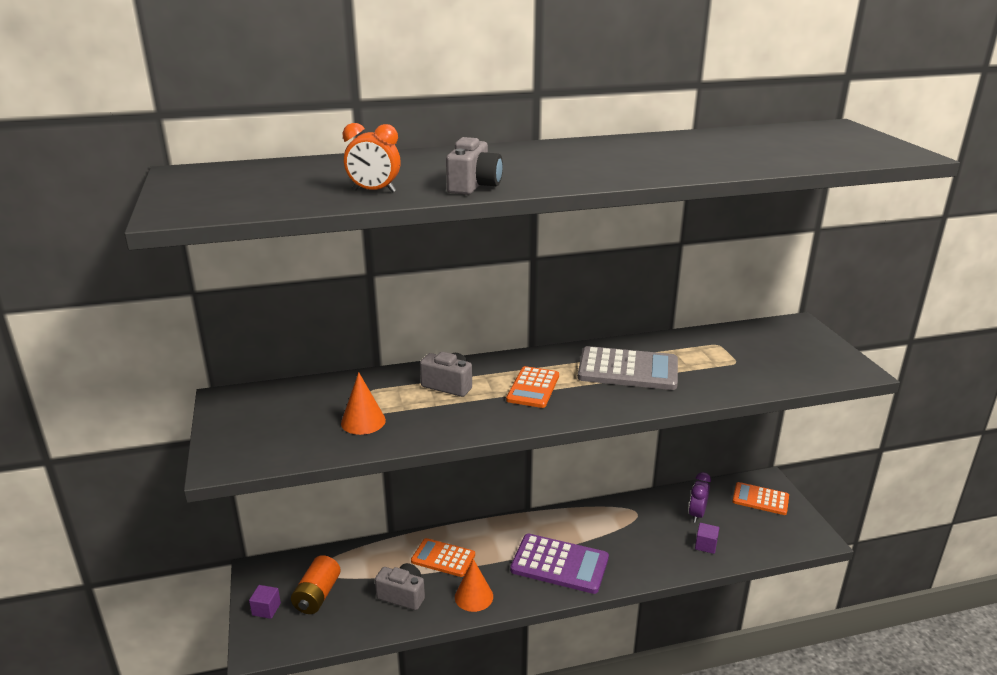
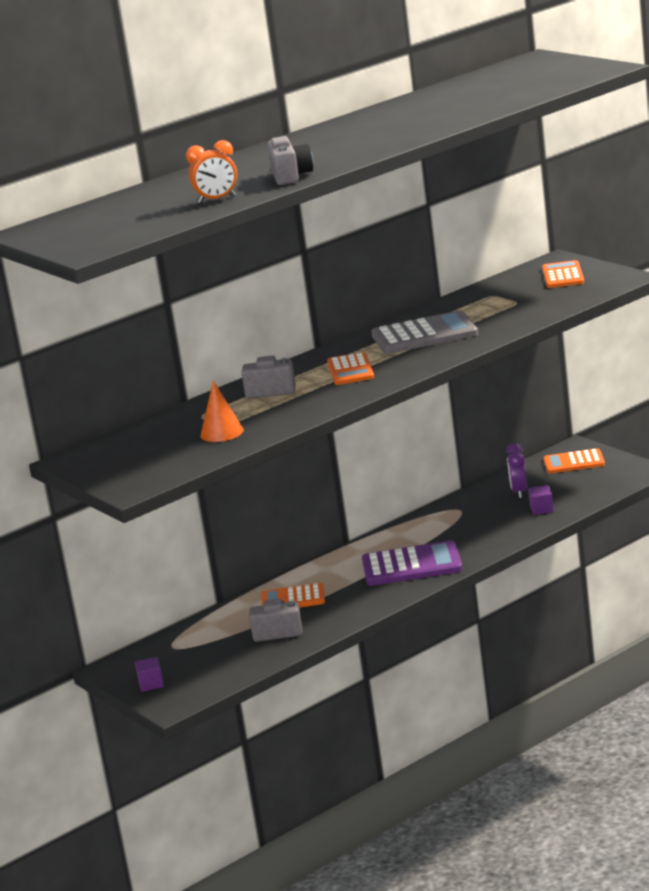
camera: 20 degrees left, 5 degrees down
(317, 595) = (192, 660): orange battery -> none
(474, 596) = (347, 610): orange cone -> none
(796, 345) = (563, 276): none -> orange calculator

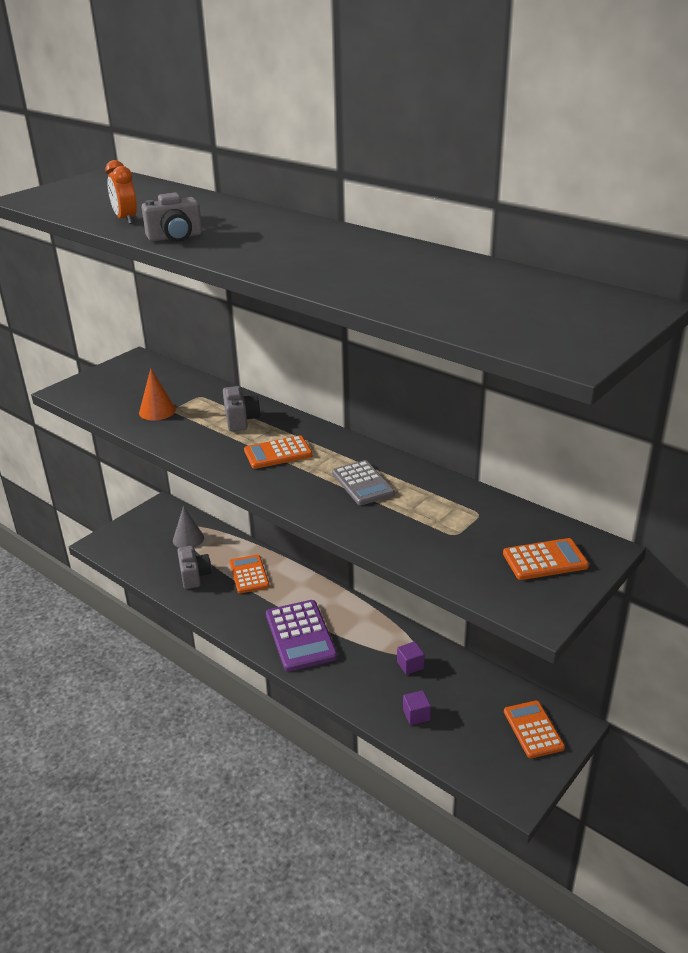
camera: 75 degrees right, 10 degrees up
(151, 684) = (132, 528): purple cube -> purple cube (410, 665)
(199, 642) = (188, 539): none -> grey cone
(424, 335) = (363, 483): grey calculator -> grey calculator, size x0.65
(519, 492) = (455, 692): purple clock -> none

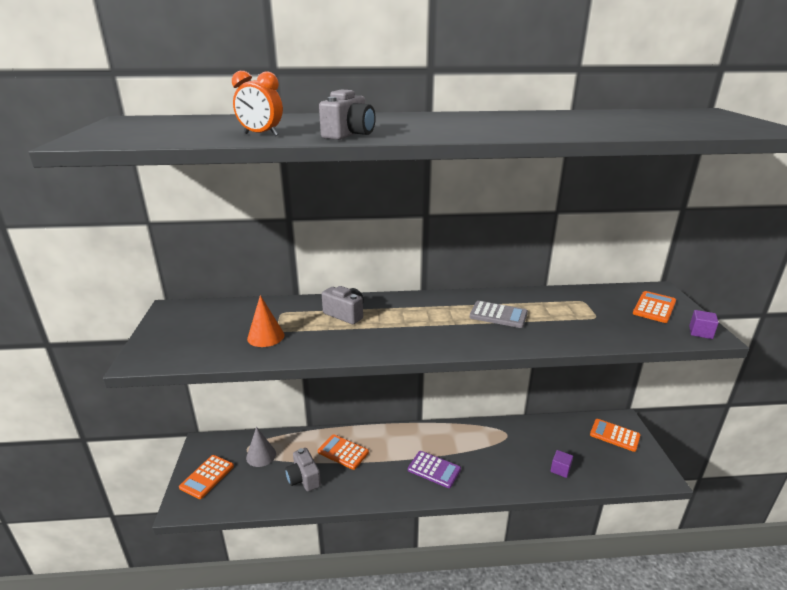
camera: 45 degrees left, 5 degrees down
(194, 576) = (303, 478): grey camera -> grey camera turned 150 degrees counterclockwise
(278, 453) = (413, 322): orange calculator -> orange calculator (207, 477)
(300, 636) = (434, 469): purple calculator -> purple calculator, size x0.65
(410, 665) = (516, 443): purple cube -> purple cube (700, 332)

